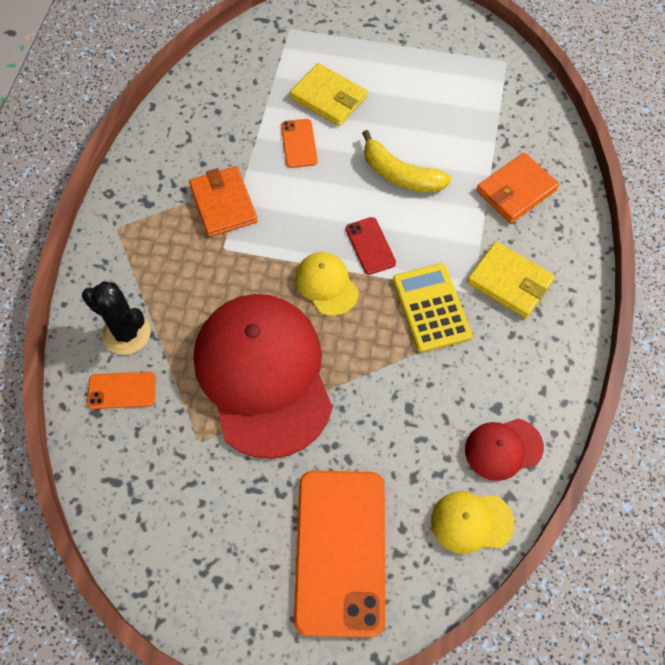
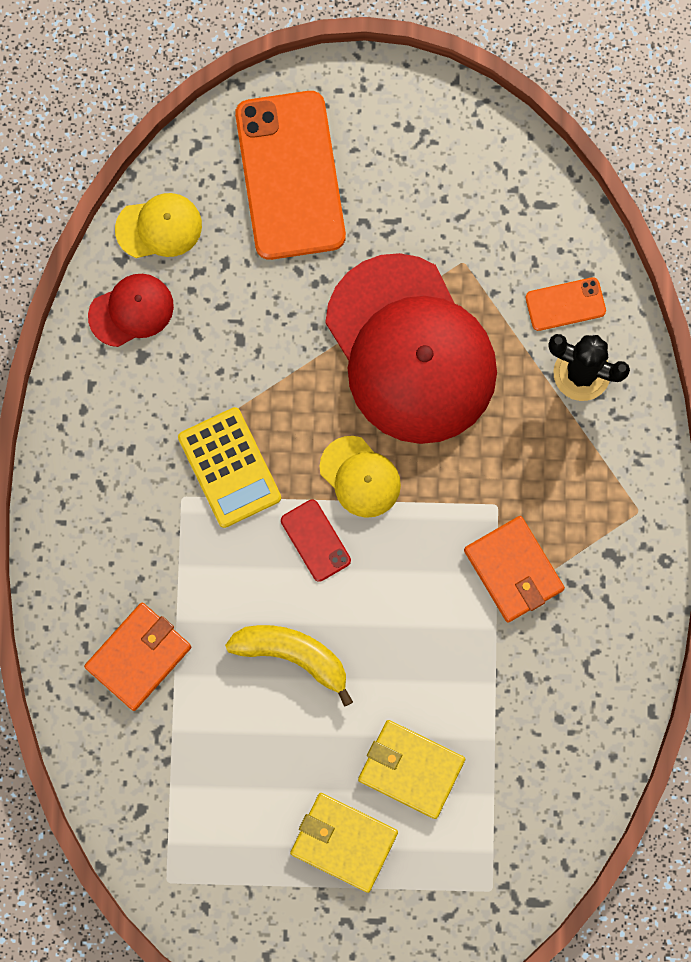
camera: 170 degrees right, 15 degrees up
(299, 143) = (436, 683): orange phone -> none
(509, 282) = (138, 519): yellow wallet -> yellow wallet (344, 842)

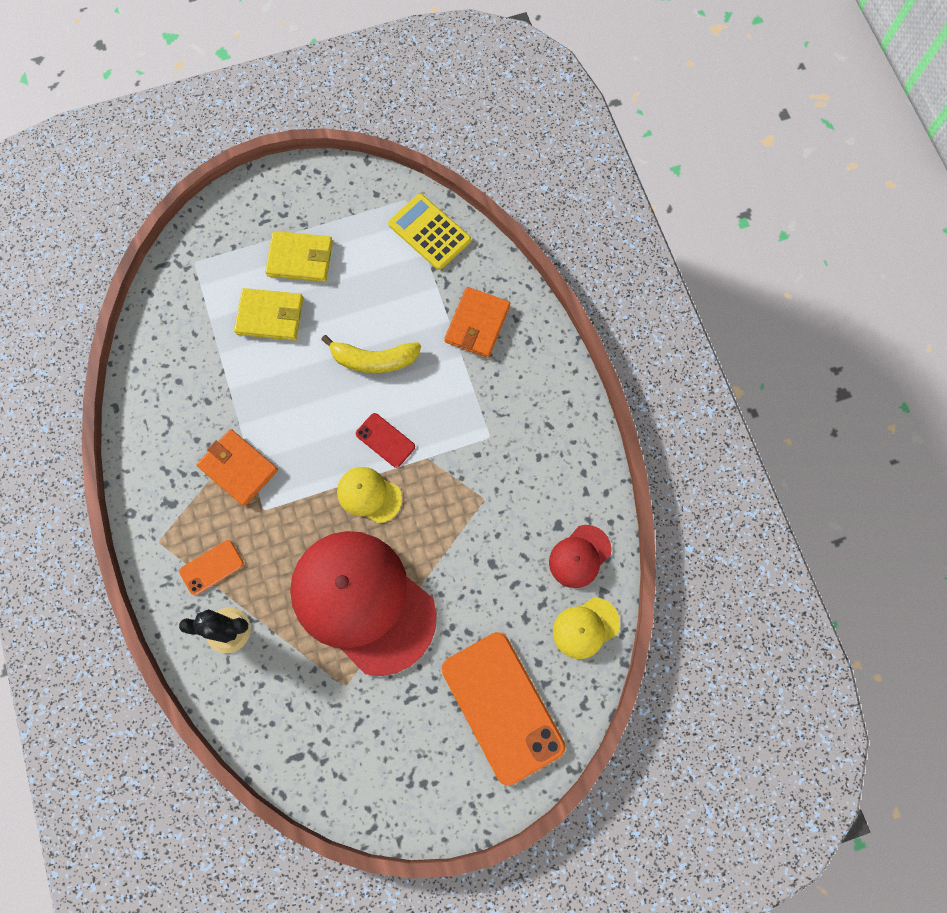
camera: 160 degrees right, 5 degrees down
(229, 467) = (464, 469): yellow calculator -> yellow calculator (429, 232)
(565, 304) = (255, 680): orange phone -> orange phone (211, 567)

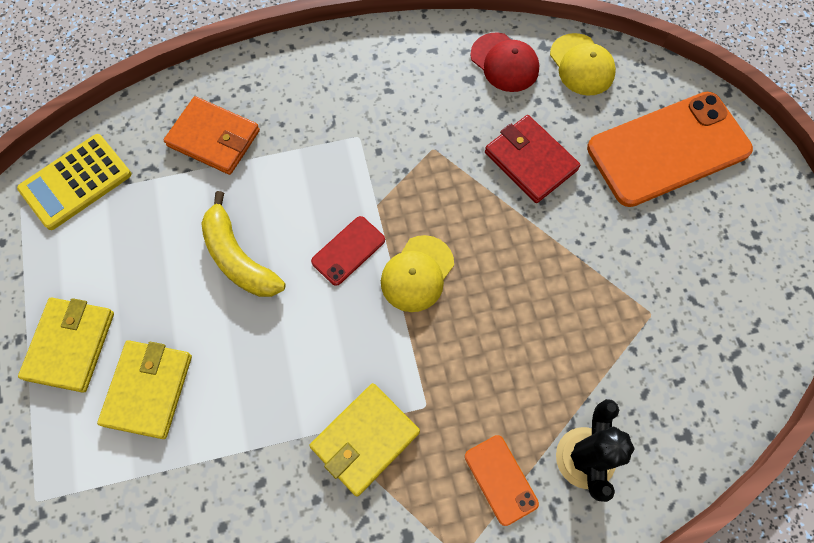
camera: 85 degrees left, 5 degrees down
(238, 468) = (365, 439): orange wallet -> yellow wallet
(363, 601) = (550, 288): red cap -> none
(374, 360) = (238, 258): yellow banana -> yellow banana turned 135 degrees clockwise
(479, 582) = (530, 161): none -> red wallet

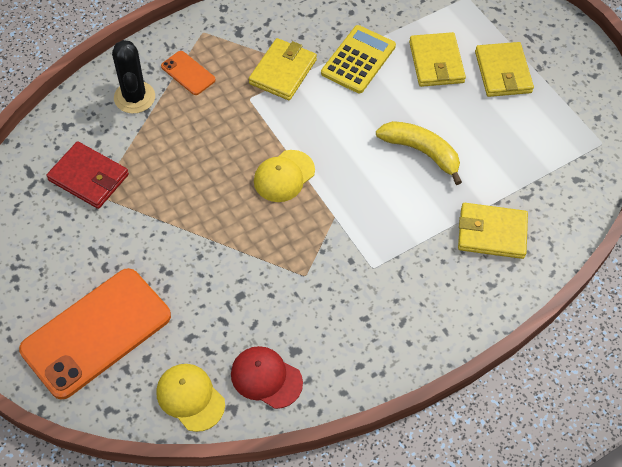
camera: 160 degrees right, 10 degrees down
(76, 182) = (576, 171): yellow calculator -> yellow calculator (358, 60)
(214, 138) = (492, 233): orange wallet -> yellow wallet
(348, 250) = (342, 178): red phone -> none
(417, 274) = (284, 176): yellow cap -> yellow cap turned 150 degrees counterclockwise
(530, 161) = (218, 287): red wallet -> red wallet (88, 177)

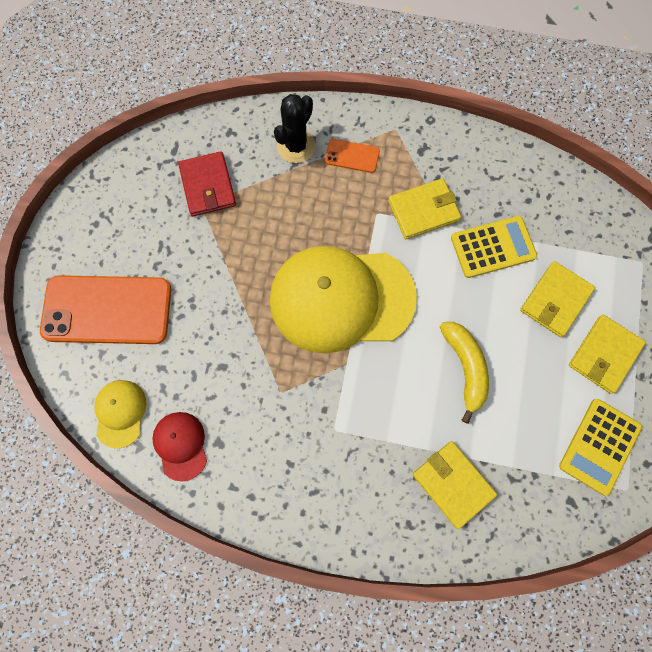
camera: 45 degrees right, 15 degrees up
(188, 73) = (352, 156): orange phone -> orange phone turned 75 degrees counterclockwise
(284, 176) = (341, 299): yellow cap -> yellow cap, size x2.27
(558, 130) = (599, 446): none -> yellow calculator

